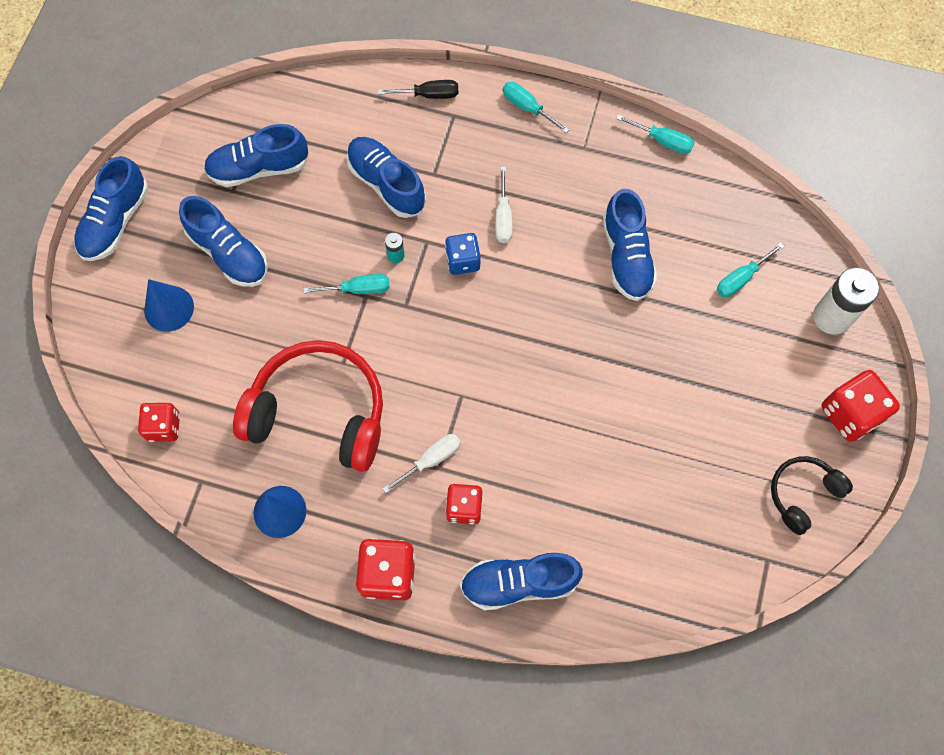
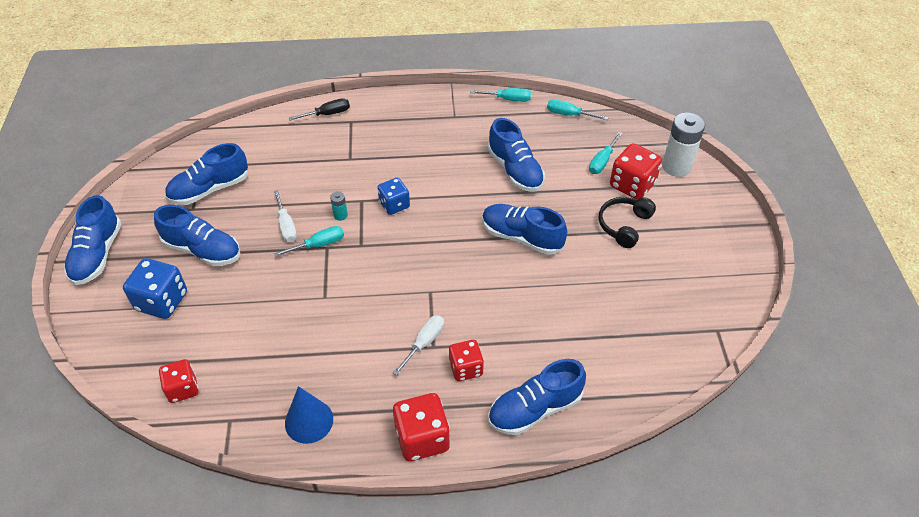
camera: 20 degrees left, 20 degrees down
(169, 308) = (162, 301): blue cone -> blue dice
(319, 413) = (317, 338): red headphones -> none
(386, 184) = (315, 173): blue shoe -> blue shoe (521, 237)
(503, 217) = (413, 171): white screwdriver -> white screwdriver (286, 226)
(527, 107) = (403, 104): turquoise screwdriver -> turquoise screwdriver (569, 114)
(803, 494) = (718, 279): black headphones -> black headphones (624, 225)
(850, 413) = (722, 219): red dice -> red dice (632, 185)

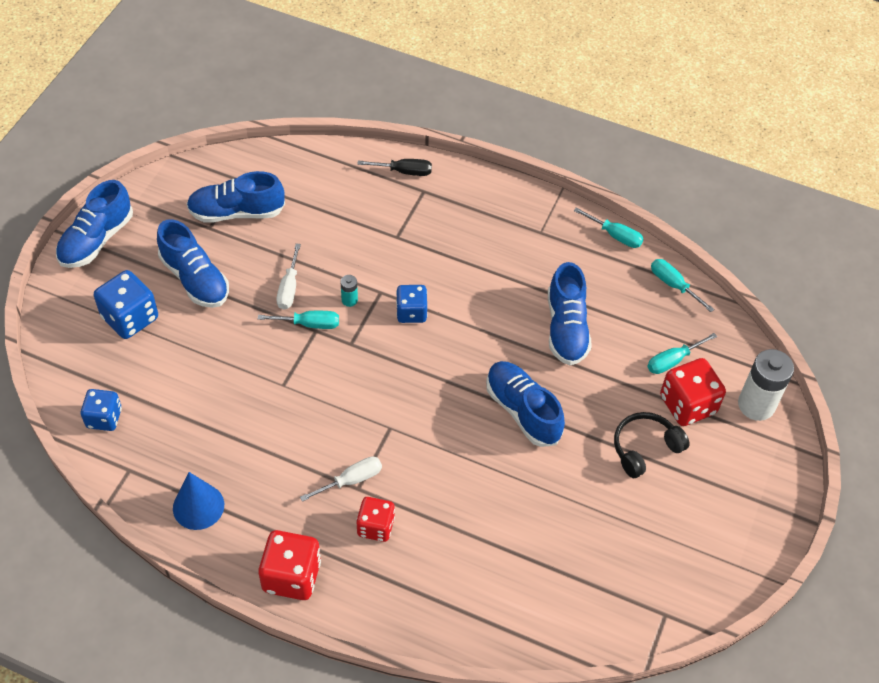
camera: 25 degrees right, 5 degrees up
(183, 389) = (104, 418): red dice -> blue dice
(534, 409) = (417, 602): blue shoe -> none

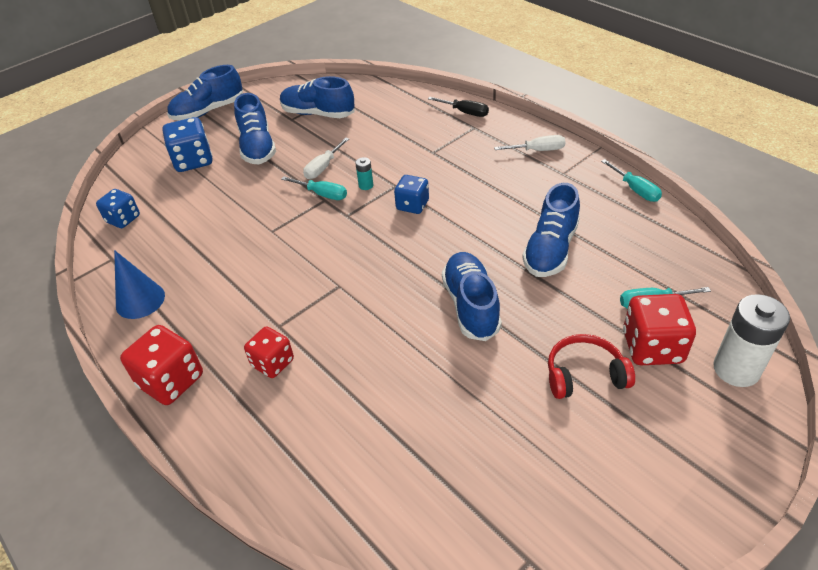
camera: 30 degrees right, 10 degrees down
(351, 480) = (277, 318): white screwdriver -> white screwdriver (538, 150)
(645, 448) = (584, 375): black headphones -> red headphones
(673, 285) = (680, 240): turquoise screwdriver -> none

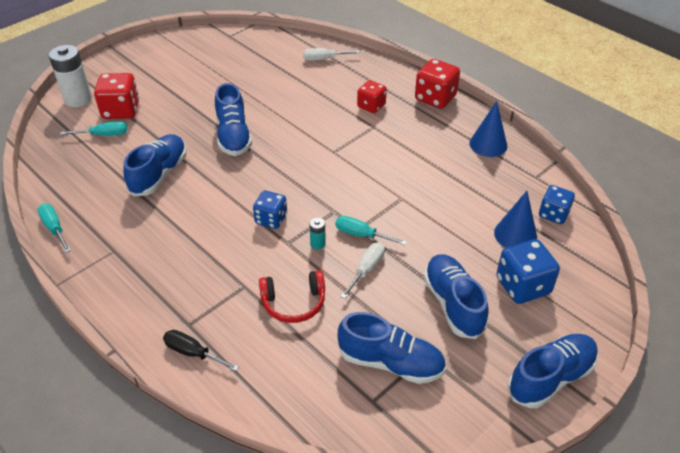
camera: 175 degrees right, 0 degrees up
(173, 199) = (515, 234): none -> blue cone
(538, 150) = (126, 283): white screwdriver -> white screwdriver (324, 59)
(584, 375) = (171, 98): red headphones -> red headphones (294, 303)

